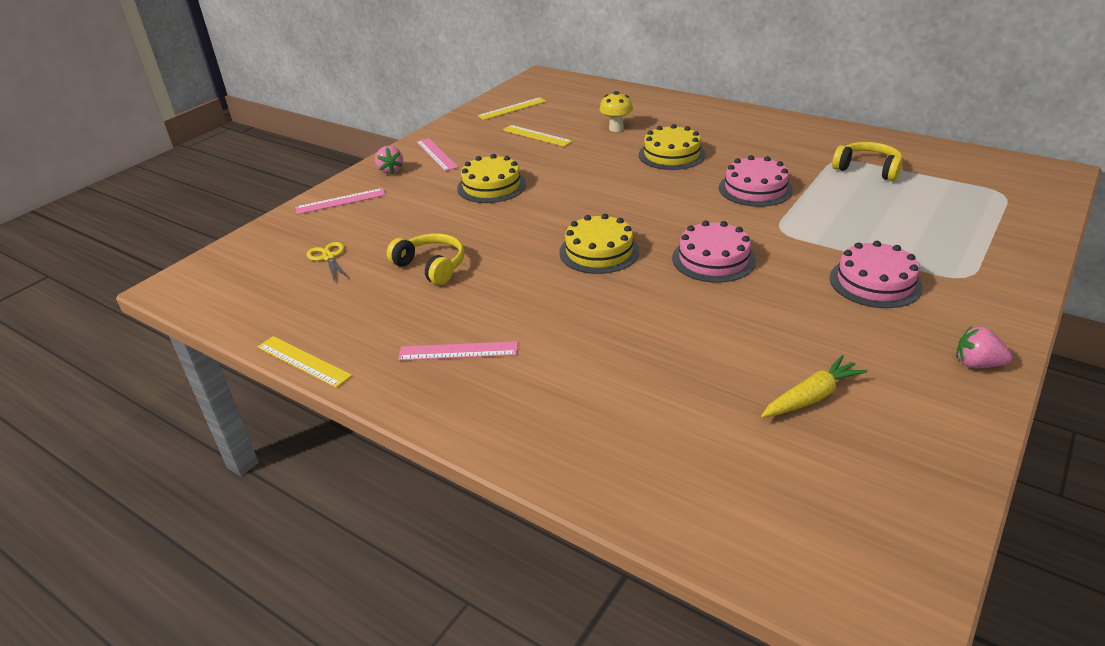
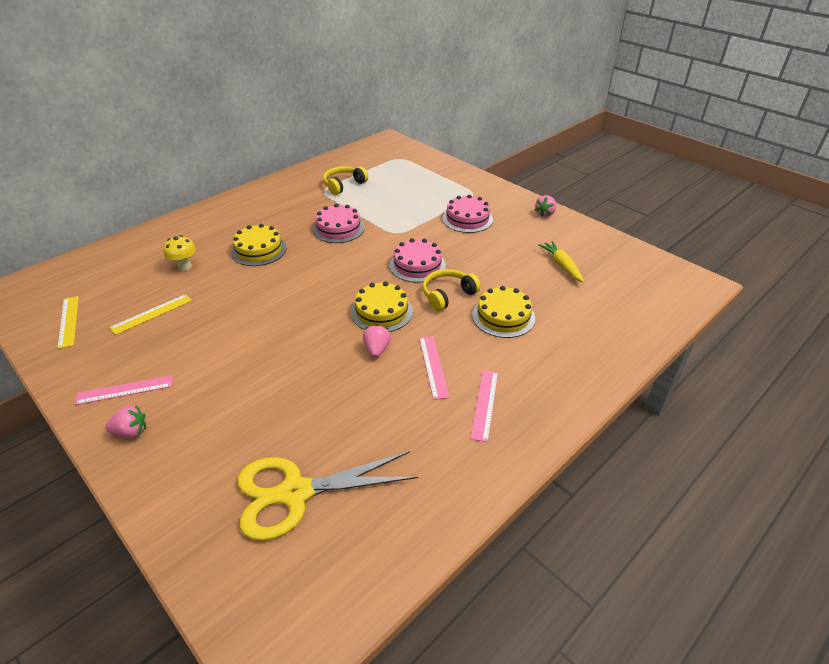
camera: 80 degrees left, 5 degrees up
(303, 361) = (472, 511): yellow ruler -> none
(328, 257) = (295, 493): yellow scissors -> yellow scissors, size x2.27
(341, 201) = (172, 481): pink ruler -> pink ruler (433, 366)
(431, 266) = (354, 411): yellow headphones -> yellow headphones (447, 295)
(491, 186) = (232, 356): yellow cake -> yellow cake (503, 316)
(530, 261) = (377, 349): none -> pink strawberry

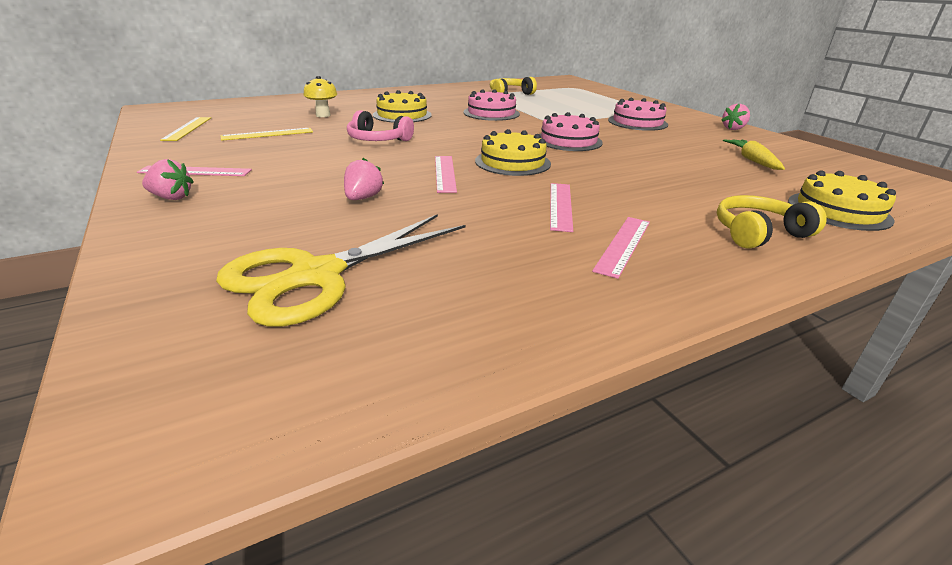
camera: 15 degrees right, 10 degrees down
(256, 301) = (378, 140): none -> pink headphones
(295, 493) = (316, 276): yellow scissors -> yellow scissors turned 45 degrees counterclockwise
(333, 342) = (445, 173): none -> pink ruler
(377, 349) = (493, 184): pink strawberry -> pink strawberry (363, 198)
(447, 295) = (598, 162): yellow headphones -> yellow headphones (758, 233)
(503, 316) = (667, 184): yellow cake -> yellow cake (838, 210)

